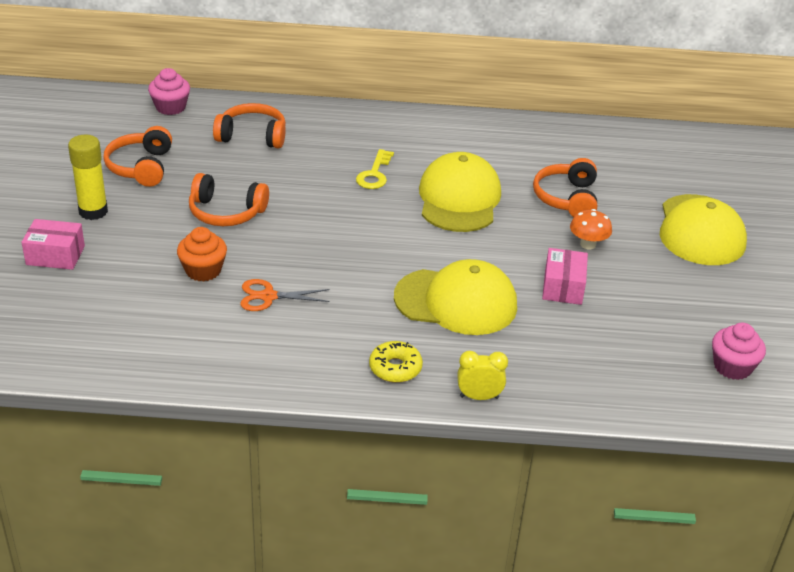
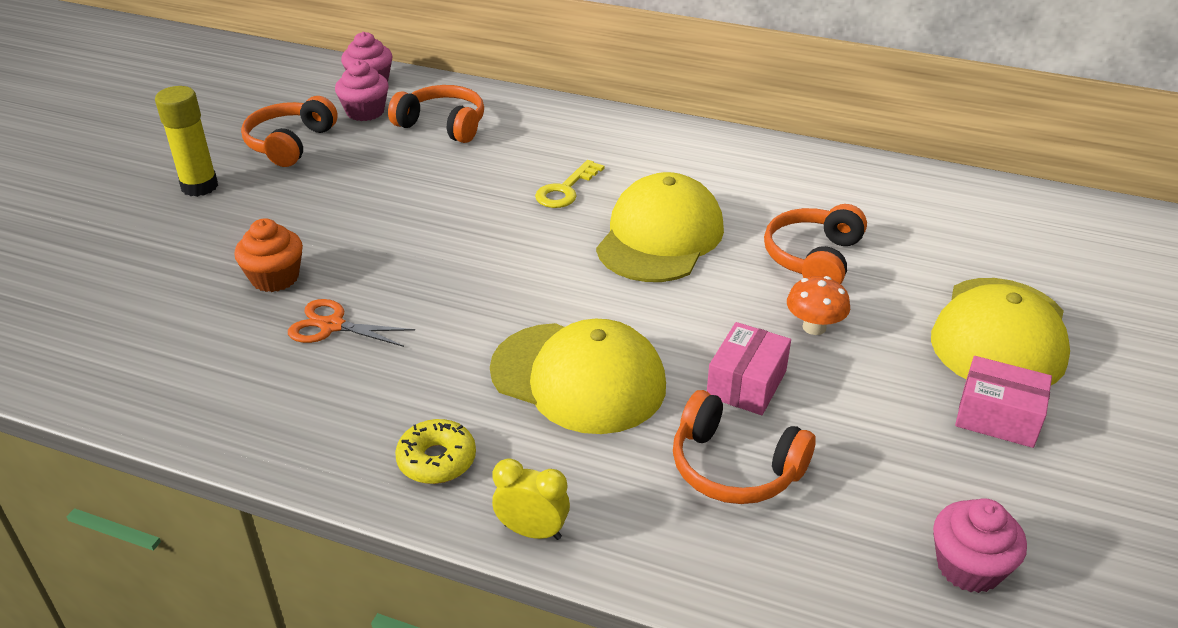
camera: 20 degrees right, 0 degrees up
(55, 255) = (119, 231): pink box -> pink box (997, 417)
(184, 133) = (365, 112): none -> pink cupcake
(226, 212) = (351, 210): orange headphones -> orange headphones (734, 467)

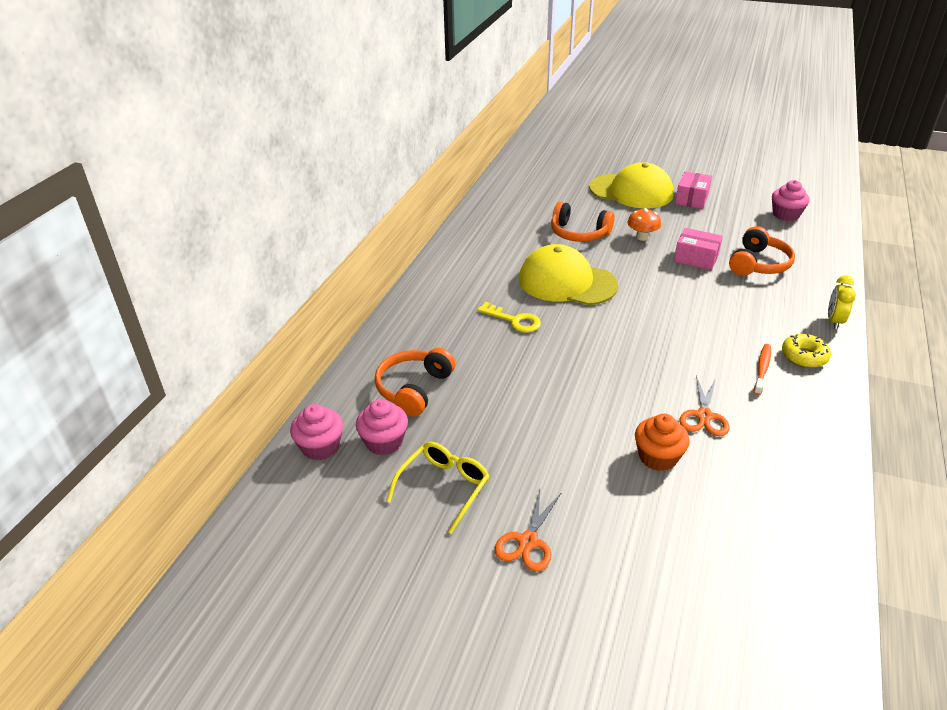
camera: 90 degrees left, 0 degrees up
(199, 186) = (528, 541): yellow glue stick -> orange scissors
(290, 143) = (444, 487): orange headphones -> yellow glasses
(415, 402) = (762, 369): none -> orange toothbrush
(578, 378) = (714, 310): yellow cap -> none

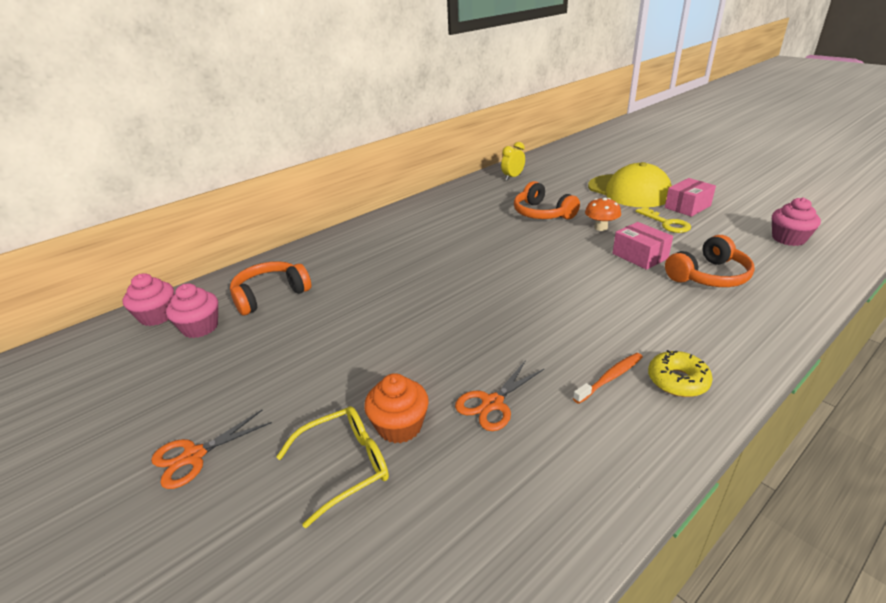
camera: 30 degrees right, 5 degrees down
(444, 487) = (194, 379): yellow glasses -> yellow glasses (345, 466)
(514, 320) = (408, 266): yellow key -> yellow key (666, 223)
(566, 282) = (488, 248): yellow cap -> none
(834, 321) = (755, 355): yellow clock -> yellow clock (512, 177)

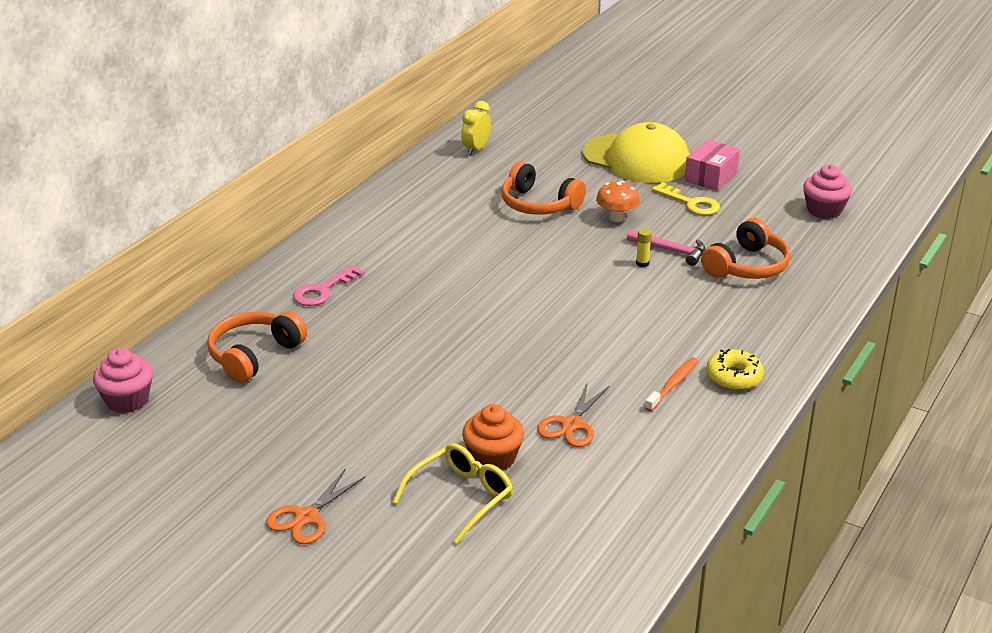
camera: 20 degrees left, 0 degrees up
(200, 327) = (197, 404): pink cupcake -> none
(352, 254) = (323, 290): none -> pink key
(612, 263) = (642, 263): none -> yellow glue stick
(640, 256) = (670, 251): pink box -> pink hammer

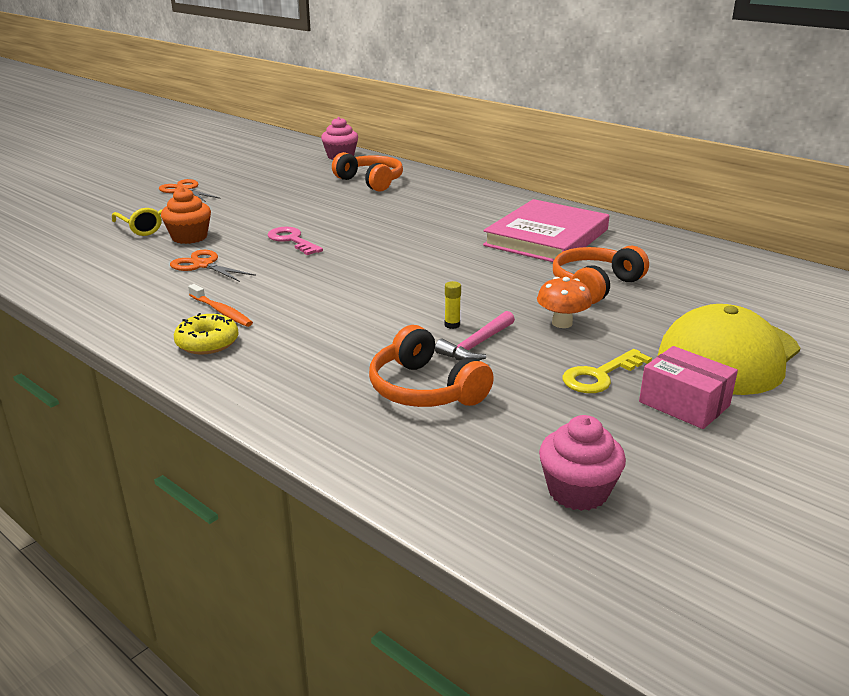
camera: 100 degrees right, 5 degrees down
(323, 290) = (449, 200): pink key -> pink key (292, 240)
(431, 228) = (546, 237): none -> pink book
(476, 149) = (726, 266): yellow clock -> none

